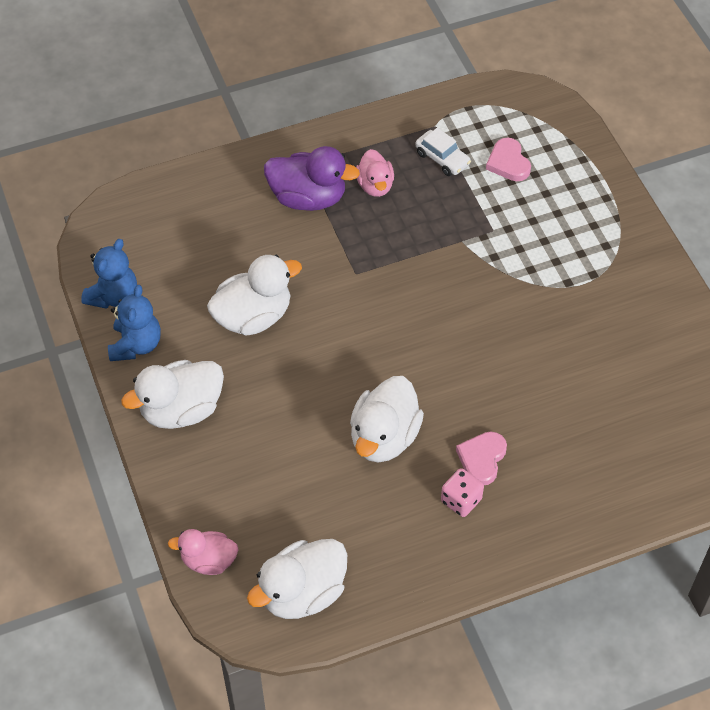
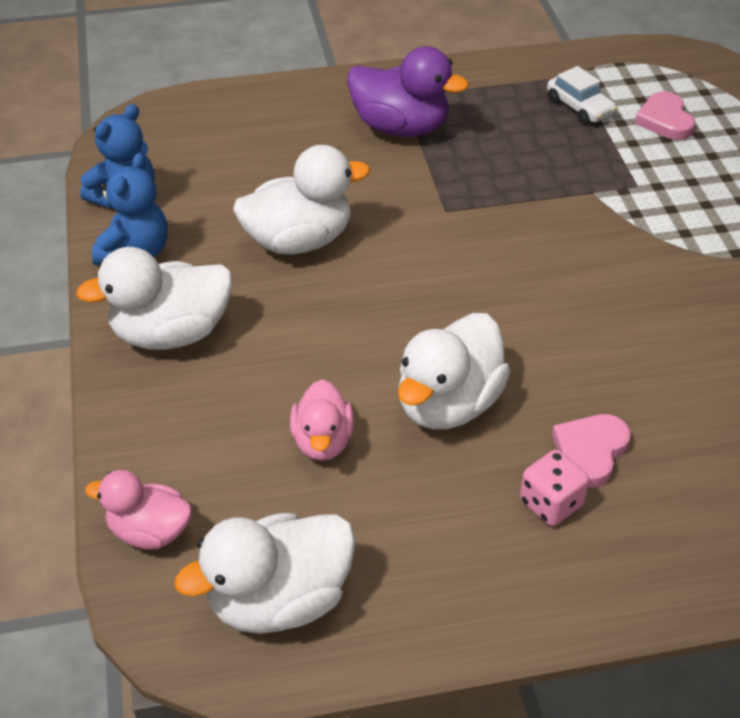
camera: 10 degrees right, 10 degrees down
(375, 185) = (488, 124): pink duck -> pink duck (322, 441)

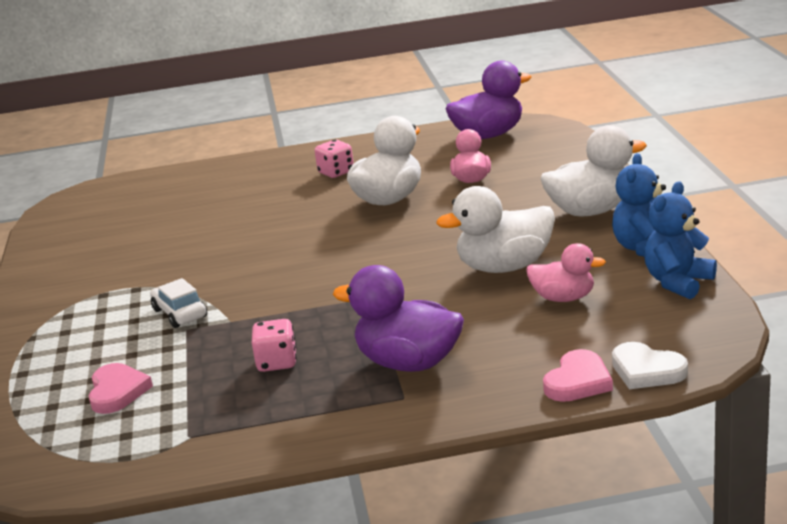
camera: 175 degrees left, 20 degrees down
(149, 531) = (566, 145): pink duck -> pink duck (563, 298)
(198, 104) = (646, 371): none -> white heart
(279, 600) = (488, 135): white duck -> purple duck
(525, 138) = (277, 362): none -> pink dice
(579, 107) = (203, 399): white car -> white car (179, 313)
(590, 451) = (304, 190): pink heart -> pink heart (578, 381)

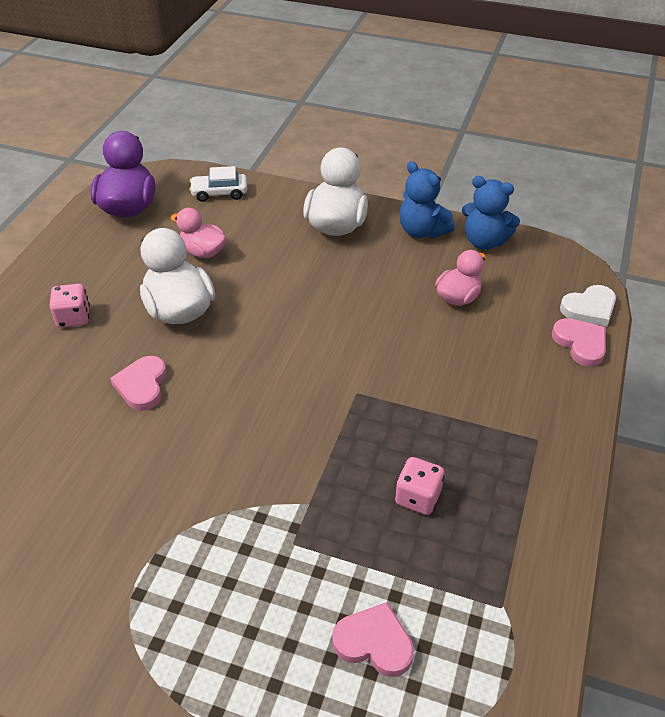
camera: 65 degrees left, 20 degrees up
(179, 313) = (253, 538): white car -> white car (219, 193)
(292, 220) = (142, 385): none -> pink heart
(408, 363) = (486, 416): purple duck -> none
(504, 267) = (380, 303): white duck -> none
(677, 282) = (484, 241): blue teddy bear -> blue teddy bear turned 45 degrees counterclockwise

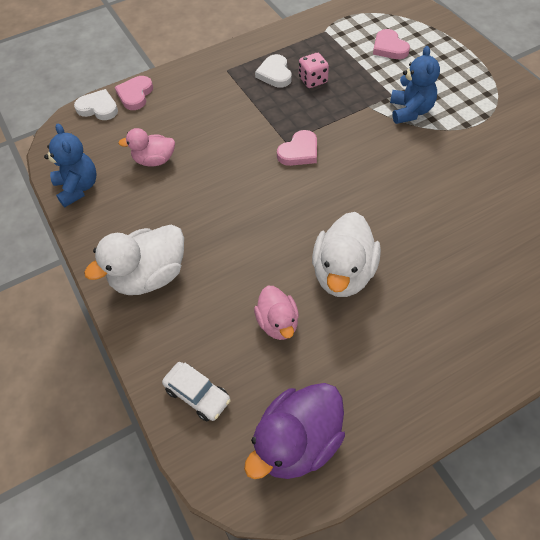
camera: 135 degrees left, 10 degrees up
(73, 318) = (431, 322): pink dice -> none
(142, 385) = (413, 226): pink heart -> pink heart (299, 152)
(422, 231) = (101, 225): blue teddy bear -> blue teddy bear (410, 111)
(475, 474) = (275, 74): none -> white heart

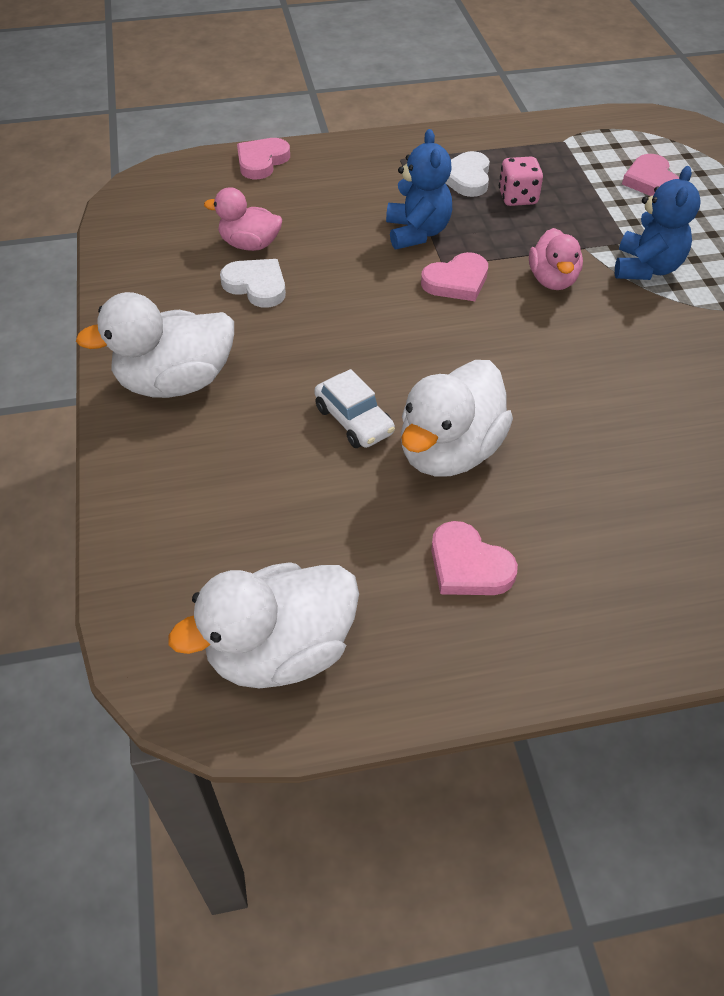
camera: 15 degrees right, 5 degrees down
(78, 188) = (134, 253): blue teddy bear -> blue teddy bear (417, 233)
(98, 108) = (205, 166): white heart -> white heart (256, 286)
(197, 395) = (170, 546): white car -> white car (354, 420)
(278, 323) = (325, 488): pink duck -> pink duck (552, 280)
(297, 443) = (281, 651): purple duck -> white duck
(386, 348) = (468, 565): none -> pink heart

